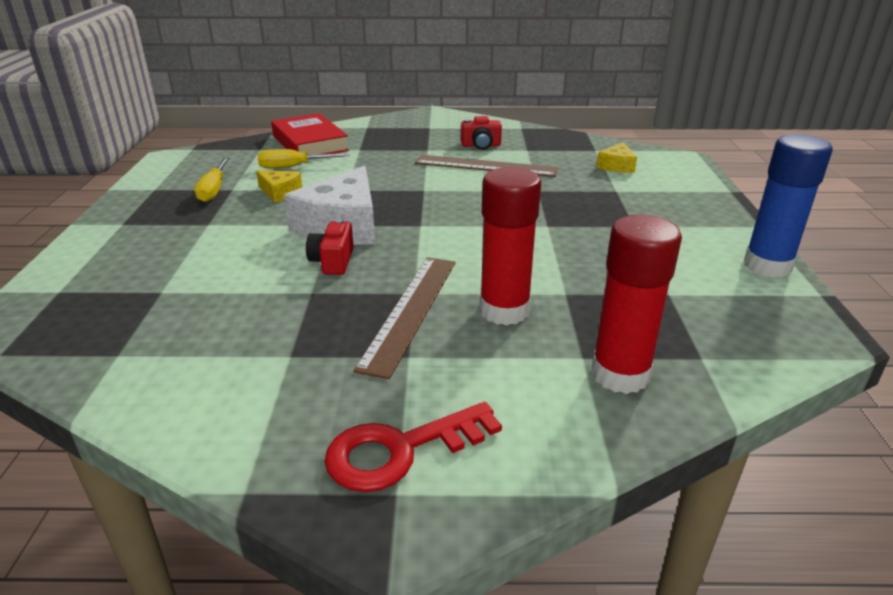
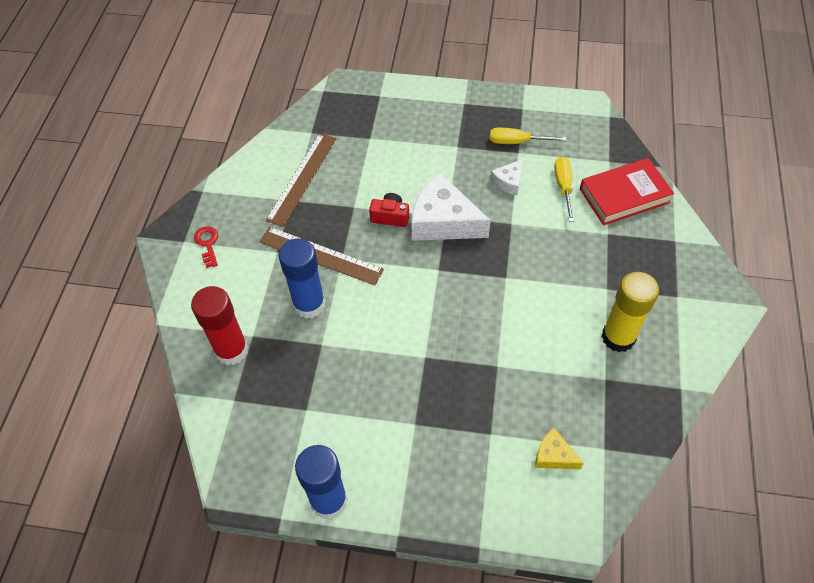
camera: 100 degrees right, 25 degrees up
(280, 192) = (509, 181): yellow cheese -> white cheese
(400, 450) = (207, 244): red key -> red key, size x0.60
(481, 145) = (618, 337): red camera -> yellow glue stick
(486, 166) = (559, 333): brown ruler -> brown ruler (302, 178)
(504, 311) = (309, 304): red glue stick -> blue glue stick

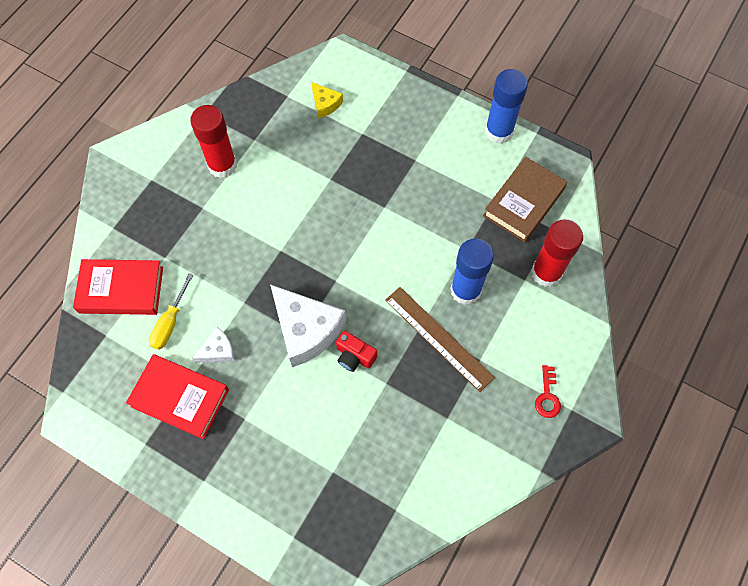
camera: 160 degrees left, 10 degrees up
(274, 418) = (523, 202): none -> brown book
(302, 178) = (427, 443): brown ruler -> none
(517, 142) = (180, 398): yellow screwdriver -> red book
(618, 337) = (222, 165): yellow glue stick -> red glue stick

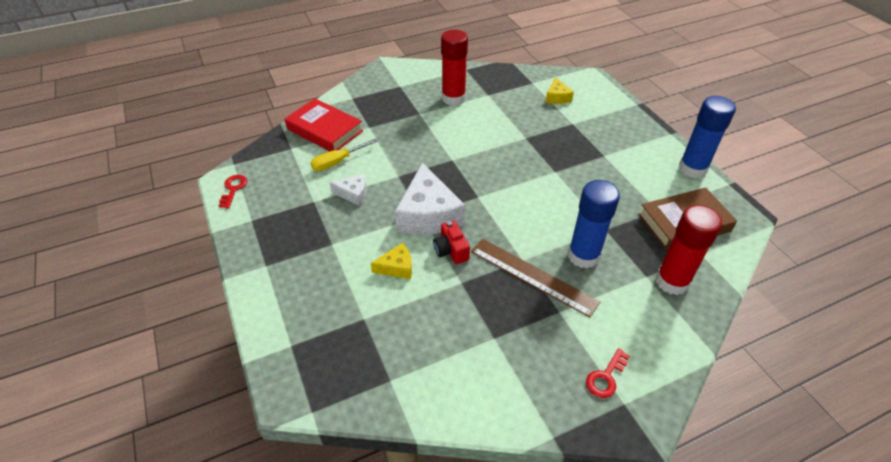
camera: 35 degrees right, 20 degrees down
(92, 422) = (233, 189): none -> red key
(180, 398) = (301, 207): red book -> none
(321, 404) = (397, 267): none -> yellow cheese
(439, 338) = (533, 276): brown ruler -> brown ruler turned 45 degrees counterclockwise

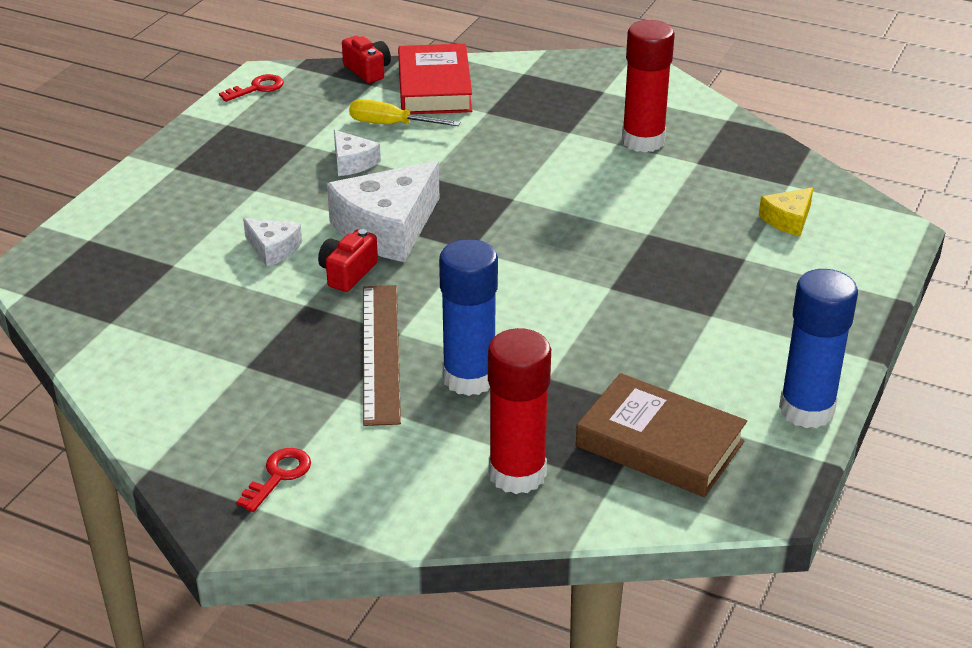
camera: 50 degrees right, 10 degrees down
(277, 142) = (368, 70): none -> red camera
(397, 267) = (273, 249): yellow cheese -> white cheese
(606, 377) = (279, 476): red key -> red key turned 120 degrees clockwise

